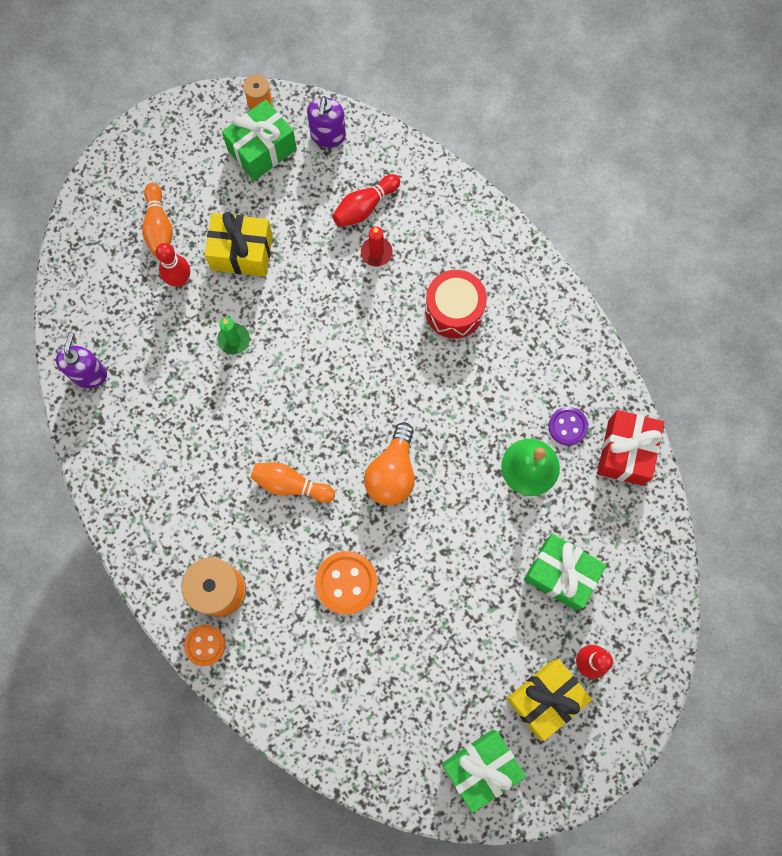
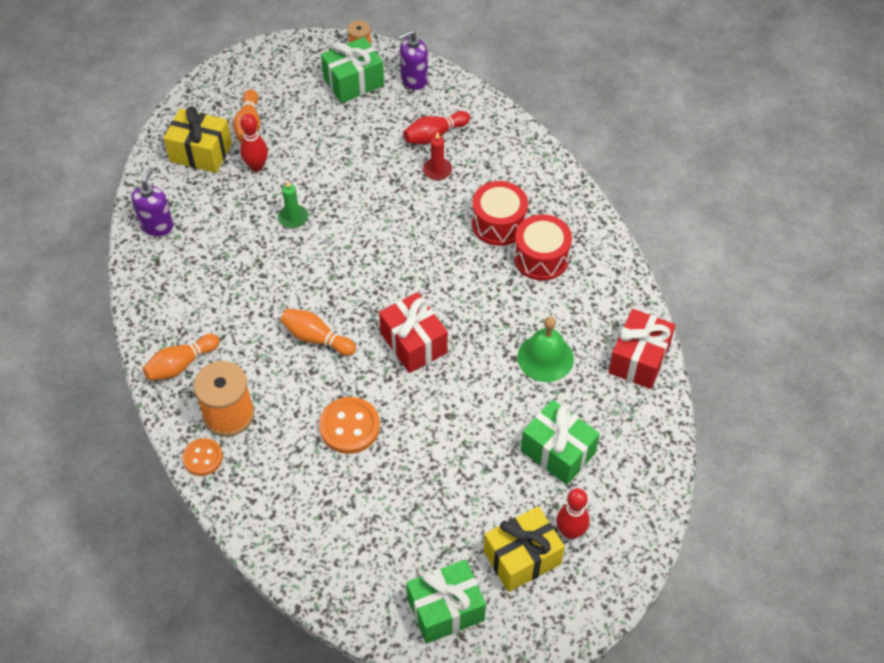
camera: 10 degrees right, 20 degrees down
(156, 540) = (181, 364): none -> orange bowling pin
(242, 253) = (317, 154): yellow gift -> yellow gift (201, 152)
(328, 135) = (414, 79): purple soap dispenser -> purple soap dispenser turned 45 degrees clockwise
(392, 473) = (413, 343): orange light bulb -> red gift
(506, 345) = (541, 257): none -> red drum
(567, 426) = (587, 330): purple button -> none

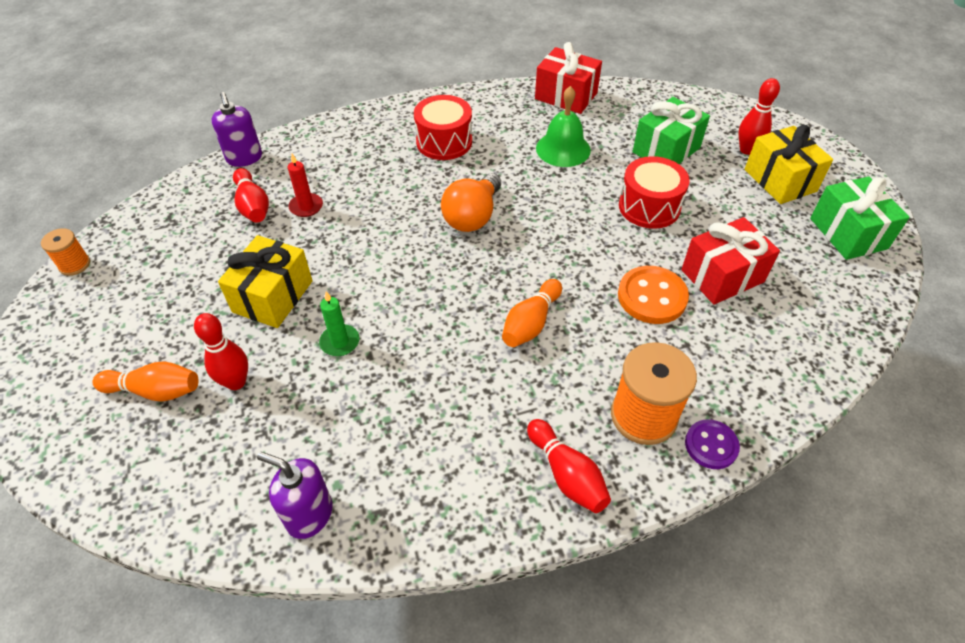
camera: 85 degrees left, 5 degrees down
(181, 364) = (566, 474): orange bowling pin -> red bowling pin
(201, 152) = (182, 454): yellow gift -> yellow gift (273, 296)
(203, 458) = (711, 445): orange button -> purple button
(353, 82) = (131, 273): green gift -> none
(413, 343) = (542, 239): red gift -> red gift (722, 276)
(414, 79) = (157, 218): purple soap dispenser -> purple soap dispenser (244, 158)
(437, 289) = (472, 216): none -> orange light bulb
(498, 224) = (394, 166): red drum -> red drum (649, 207)

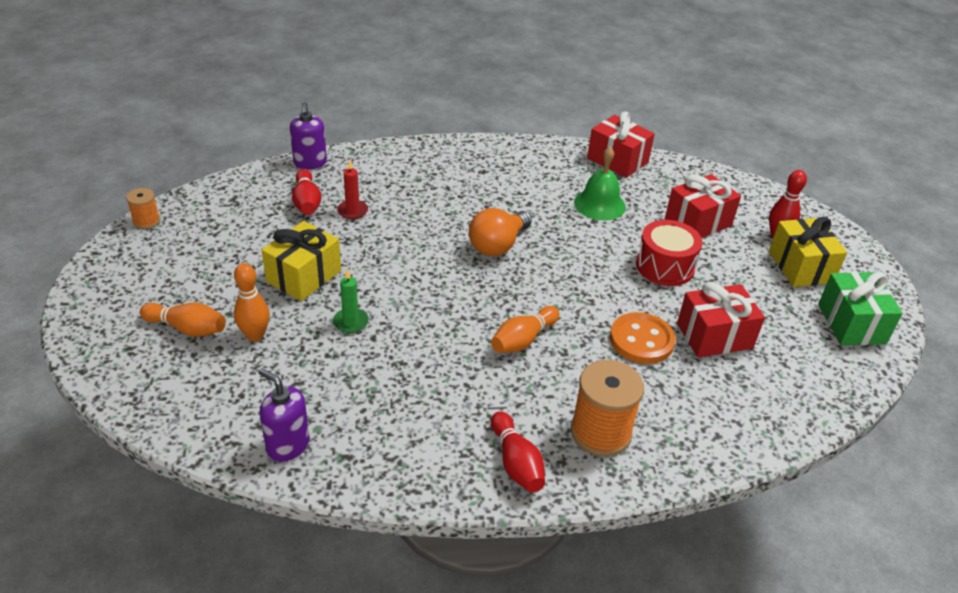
camera: 10 degrees right, 10 degrees down
(236, 382) = (255, 335): red bowling pin -> orange bowling pin
(444, 142) = (491, 180): red drum -> none
(666, 150) = (698, 222): green gift -> red gift
(711, 445) = (654, 468): purple button -> none

